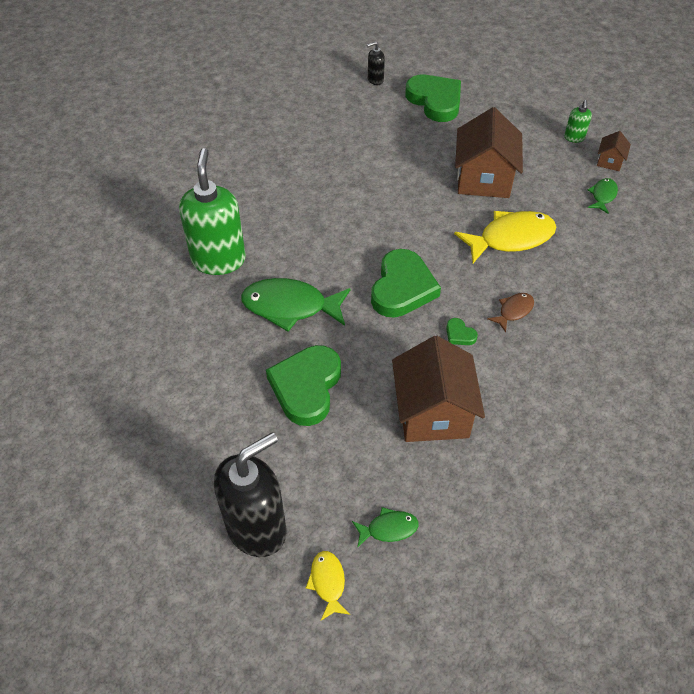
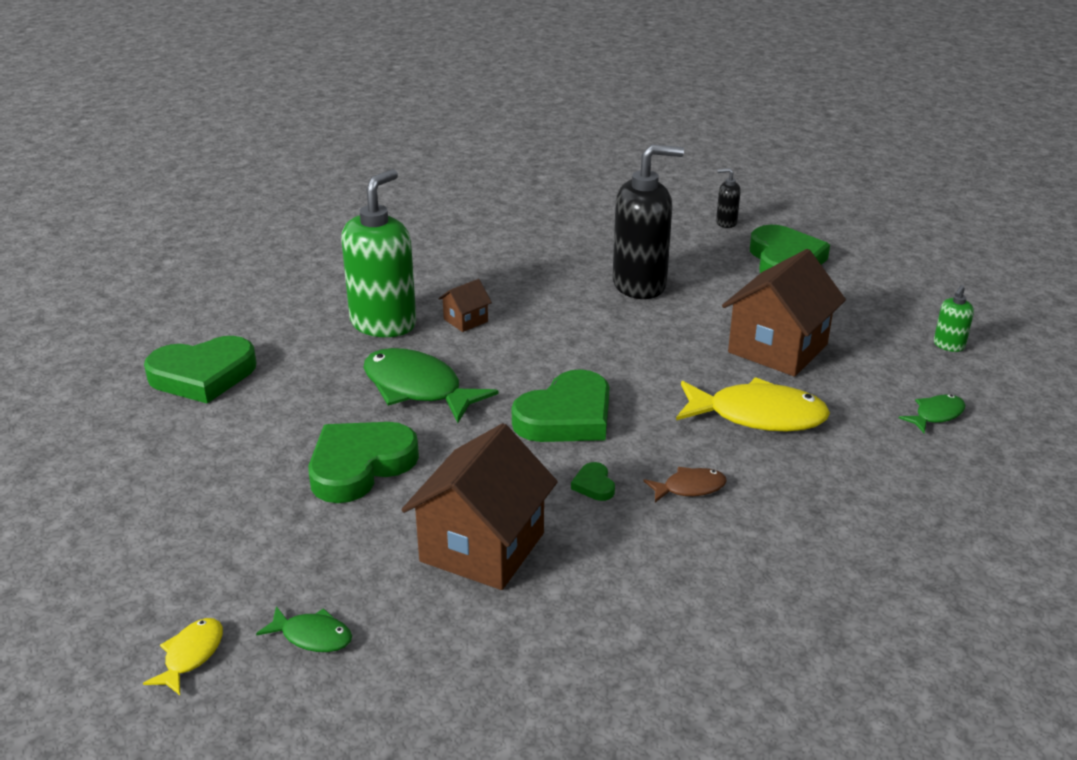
camera: 30 degrees right, 20 degrees down
(128, 361) = (203, 375): none -> green heart
(257, 528) = (172, 569): black soap dispenser -> black soap dispenser (640, 285)
(609, 161) = (981, 384): brown house -> brown house (465, 320)

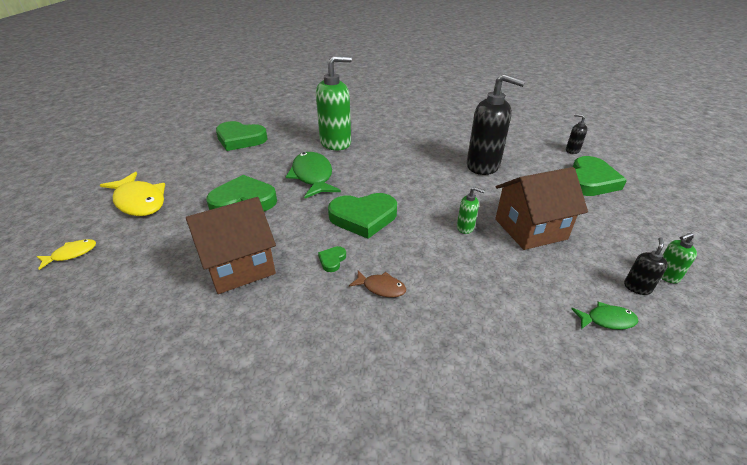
camera: 35 degrees right, 5 degrees up
(312, 636) = (118, 271): green fish -> none
(465, 320) = (373, 154): brown house -> none
(705, 377) = (465, 228): none -> green soap dispenser
(757, 416) = (472, 263): yellow fish -> yellow fish (139, 201)
(934, 369) = (637, 287): none -> black soap dispenser

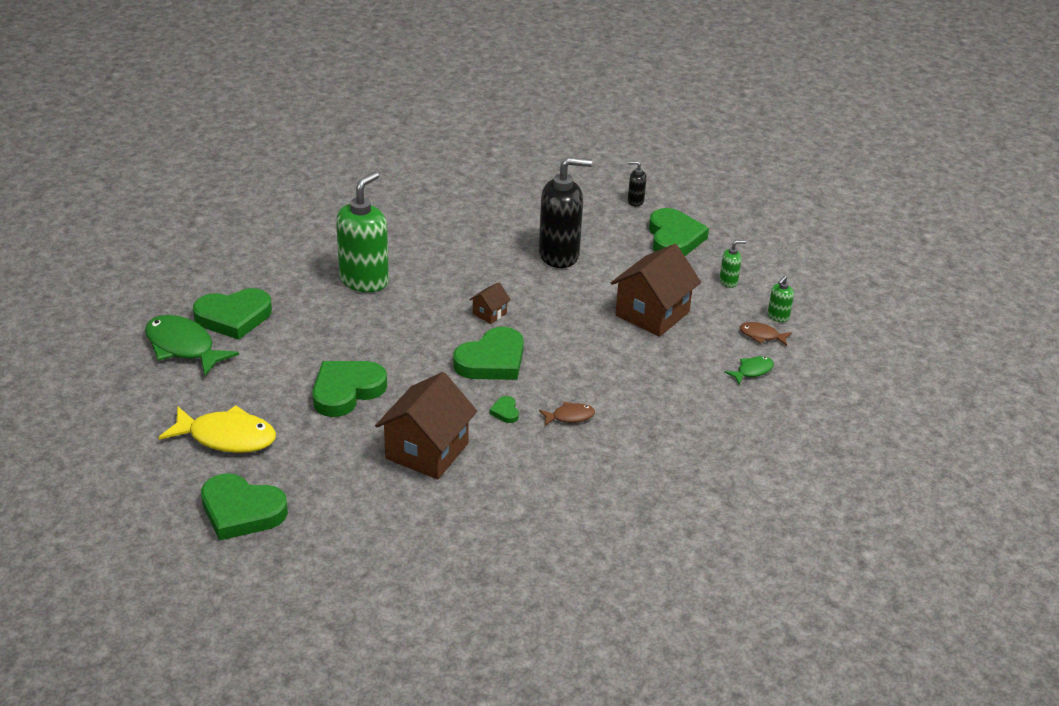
camera: 35 degrees left, 0 degrees up
(71, 254) = (241, 511): yellow fish -> green heart
(313, 176) = (388, 334): green fish -> green fish (183, 347)
(395, 186) = (489, 313): none -> brown house
(465, 228) = (595, 334): green soap dispenser -> green soap dispenser (728, 282)
(637, 287) = (761, 335): black soap dispenser -> brown fish

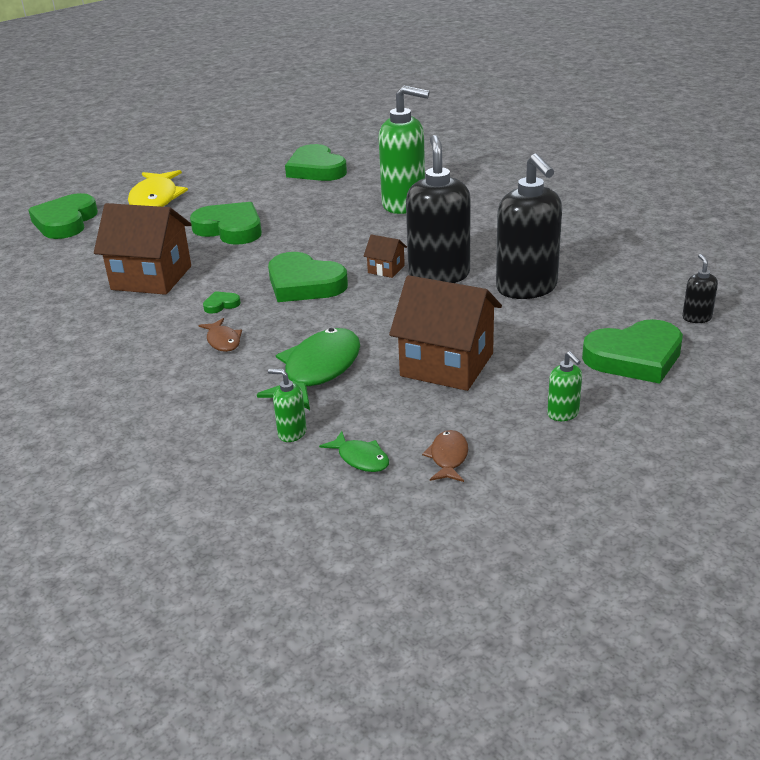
camera: 80 degrees right, 5 degrees down
(183, 347) = (267, 162): green fish -> green fish (318, 370)
(515, 289) = (439, 275): none -> black soap dispenser
(778, 317) = (505, 468): green soap dispenser -> green soap dispenser (292, 433)

